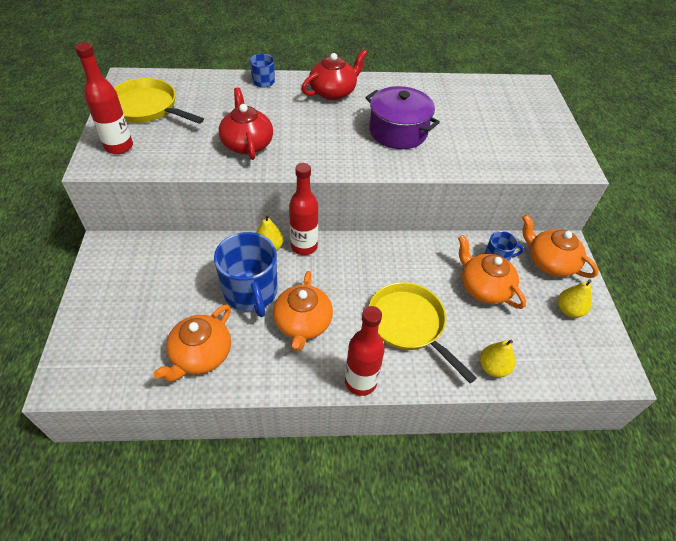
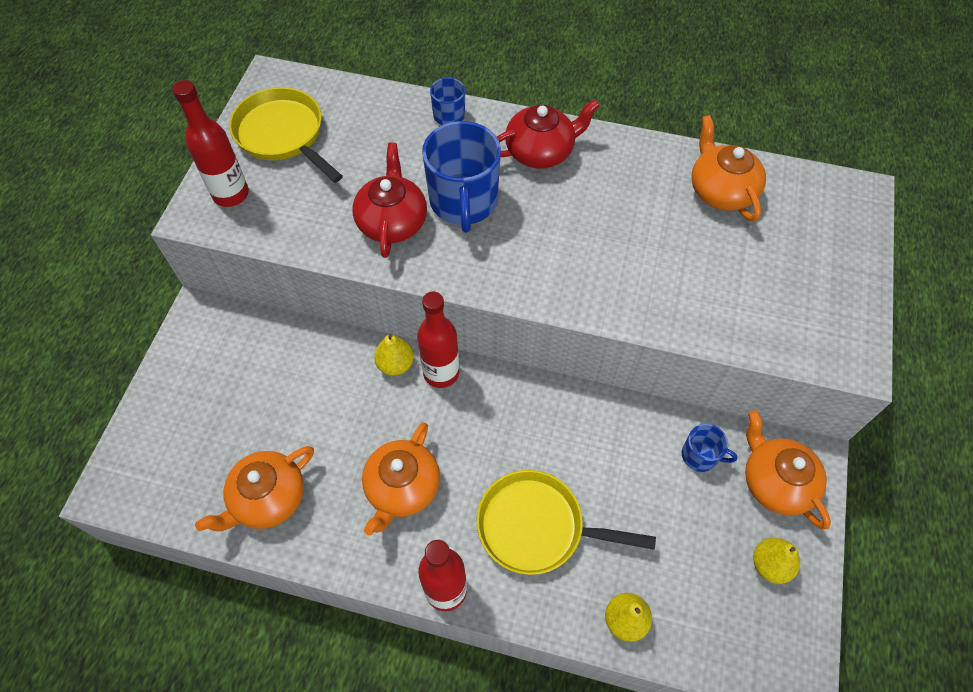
camera: 20 degrees right, 10 degrees up
(251, 292) = (353, 425): blue mug -> blue mug (463, 202)
(398, 132) = (607, 242): purple pot -> none
(409, 325) = (537, 527): yellow pan -> yellow pan turned 60 degrees counterclockwise
(484, 287) = (661, 497): orange teapot -> orange teapot (721, 190)

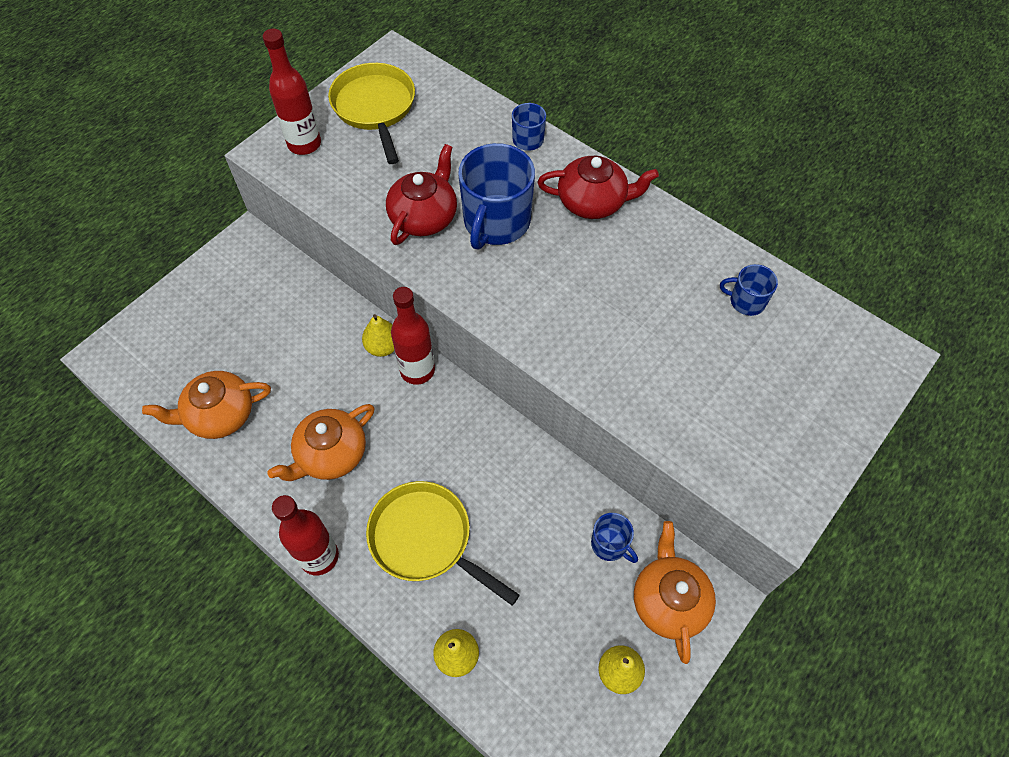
camera: 25 degrees right, 0 degrees up
(721, 190) = (746, 301): orange teapot -> blue mug

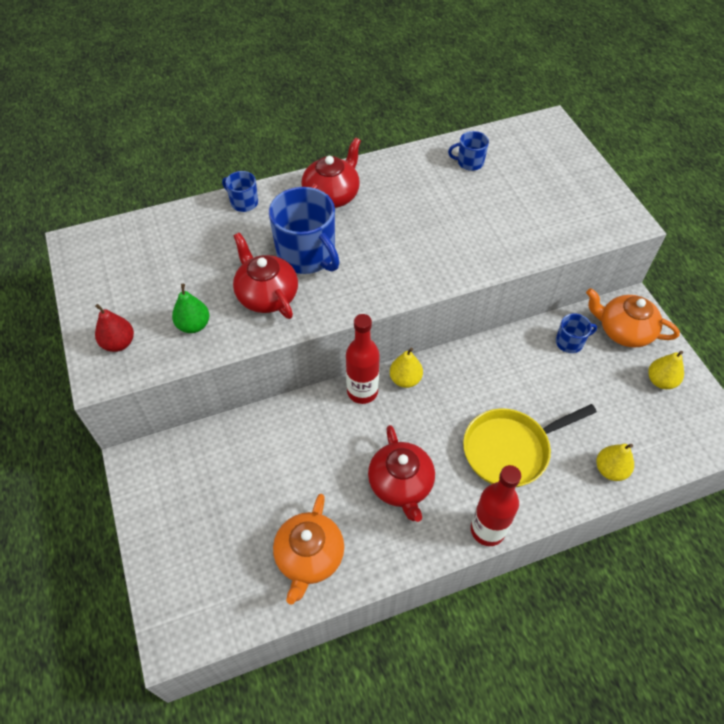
camera: 60 degrees left, 5 degrees down
(304, 144) = (119, 343): red bottle -> red pear
(331, 454) = (401, 484): orange teapot -> red teapot
(355, 183) = (194, 325): none -> green pear
(375, 108) = (124, 279): yellow pan -> none
(383, 347) = (324, 405): yellow pear -> yellow pear (405, 379)
(746, 301) = (469, 162): blue mug -> blue mug turned 45 degrees clockwise

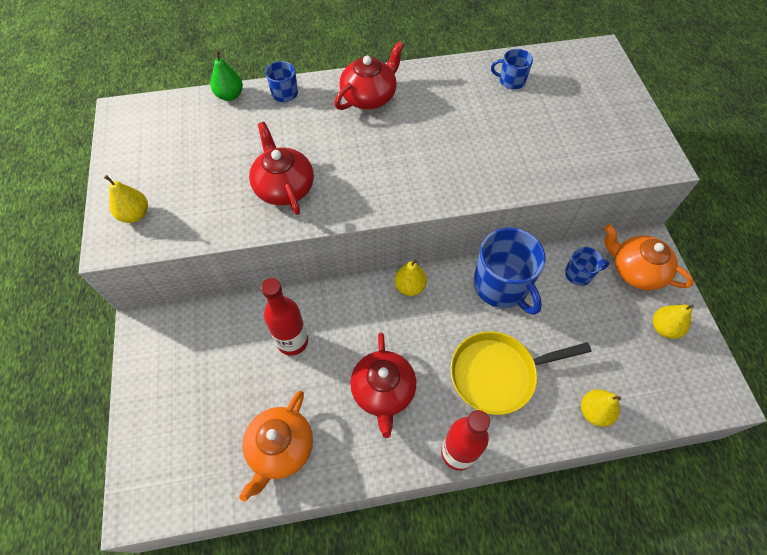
camera: 10 degrees right, 5 degrees up
(119, 343) = (135, 214): red pear -> yellow pear
(194, 325) = (208, 207): green pear -> green pear (230, 95)
(307, 255) = (332, 152): blue mug -> blue mug (501, 286)
(362, 391) = (366, 292): red bottle -> red bottle (292, 341)

